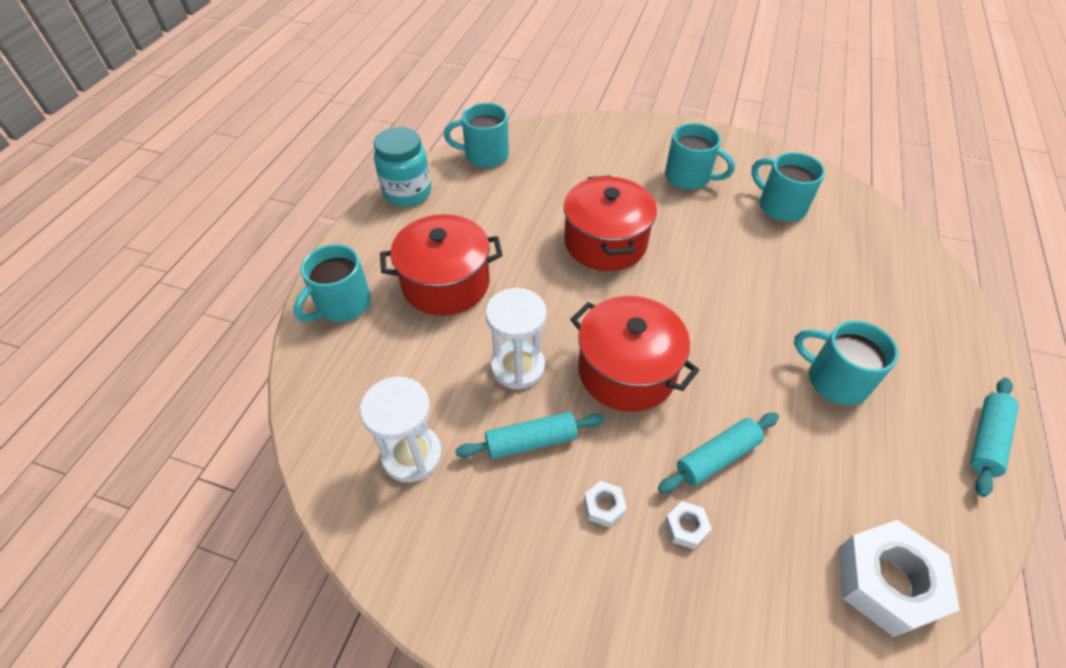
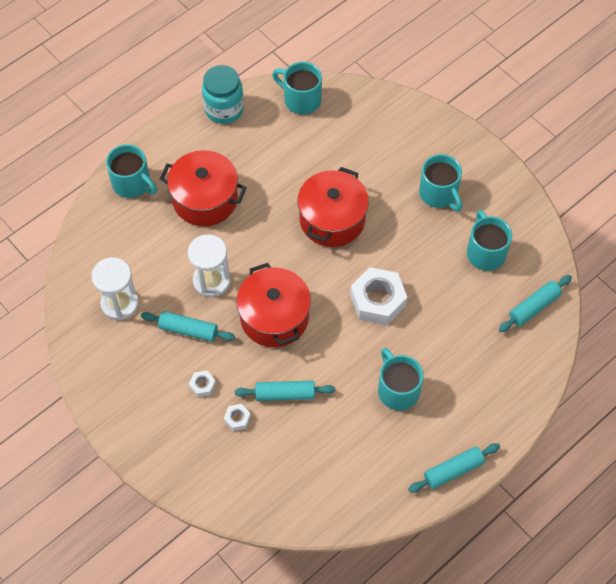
camera: 30 degrees right, 10 degrees up
(342, 305) = (132, 184): turquoise mug -> turquoise mug turned 120 degrees counterclockwise
(873, 232) = (534, 307): none -> turquoise rolling pin
(886, 582) = (318, 500): white nut -> white nut (377, 300)

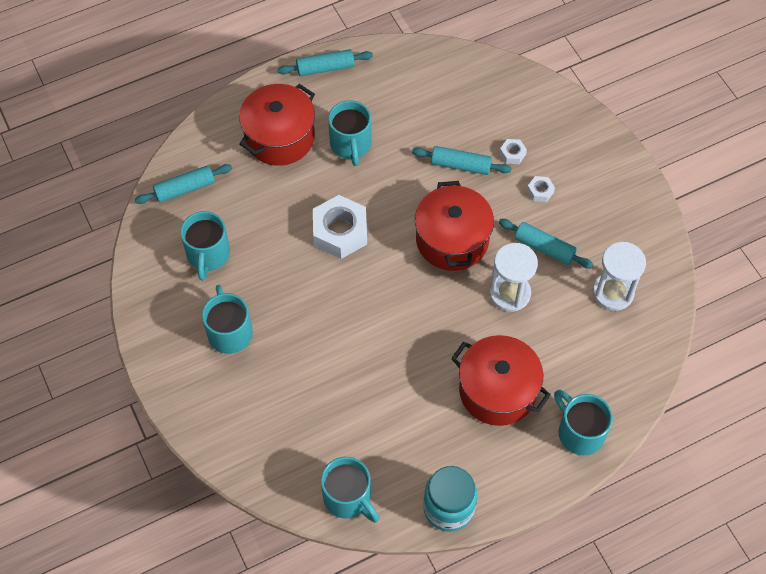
camera: 165 degrees left, 0 degrees up
(332, 219) = (359, 331): red pot -> red pot (280, 137)

